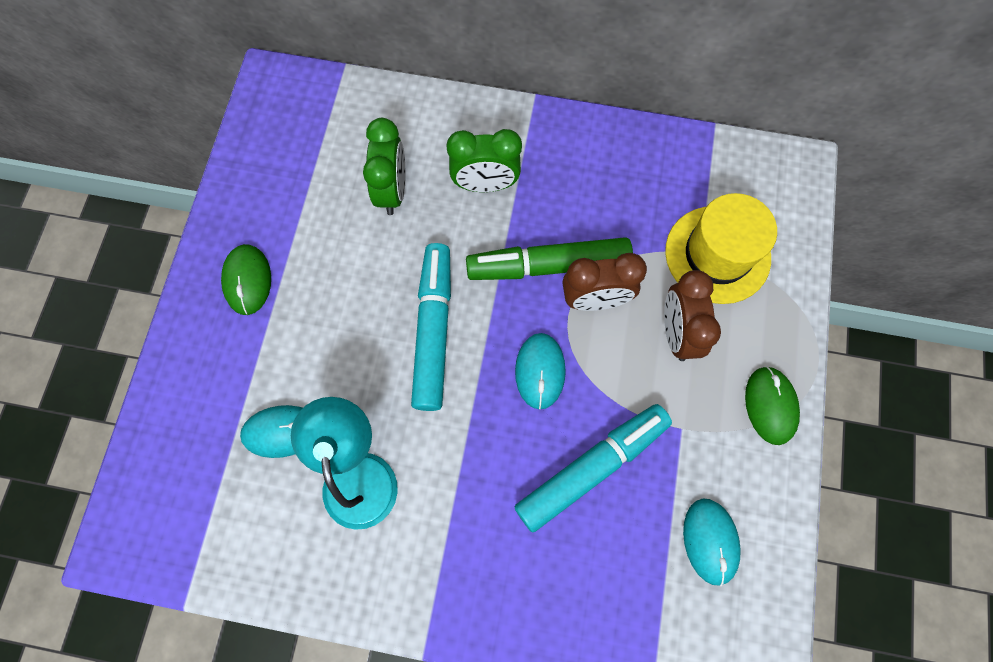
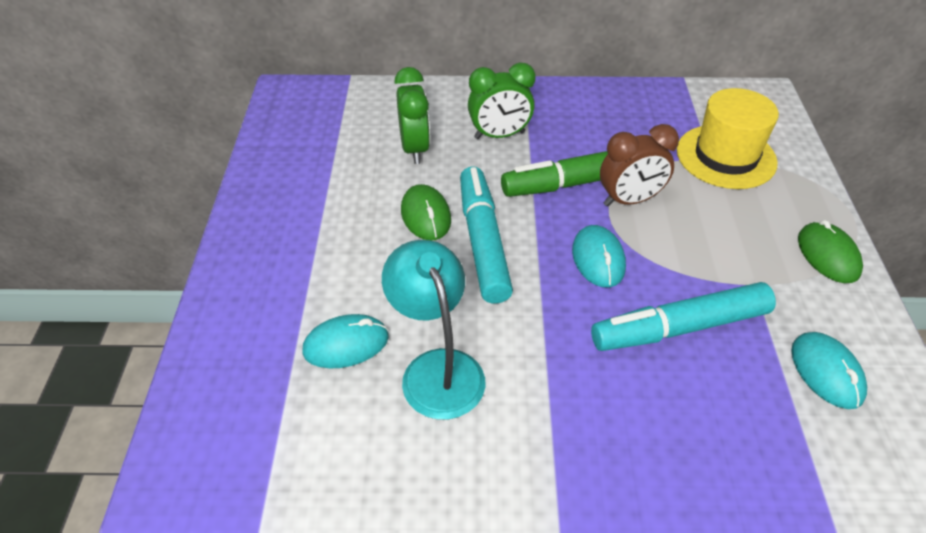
camera: 10 degrees left, 25 degrees down
(247, 280) = (287, 228): green mouse -> green mouse (425, 215)
(592, 467) = (679, 328): turquoise marker -> turquoise marker turned 150 degrees counterclockwise
(677, 333) = (716, 214): brown clock -> none

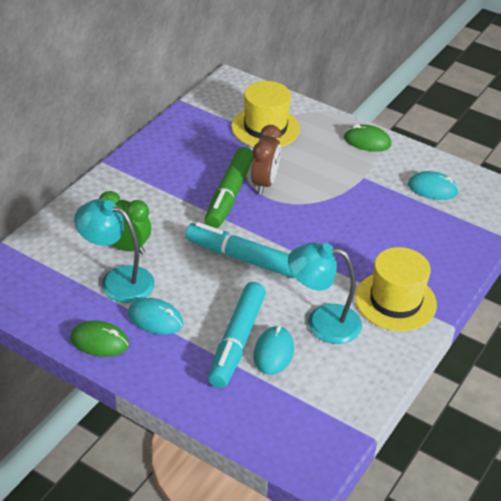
camera: 60 degrees left, 5 degrees down
(361, 166) = (117, 280): none -> turquoise lamp
(425, 215) = (196, 272): green mouse -> green mouse (99, 341)
(499, 135) = (152, 203): green clock -> none
(546, 434) = (395, 301): none -> yellow hat
(598, 259) = (298, 220): turquoise mouse -> turquoise mouse (155, 319)
(679, 328) = (369, 219): turquoise marker -> turquoise marker (237, 341)

